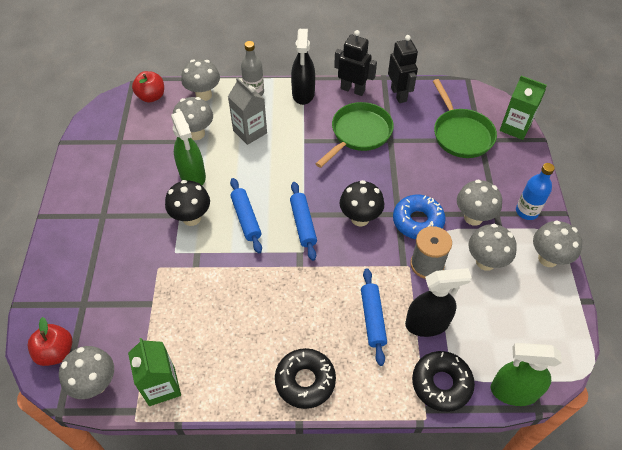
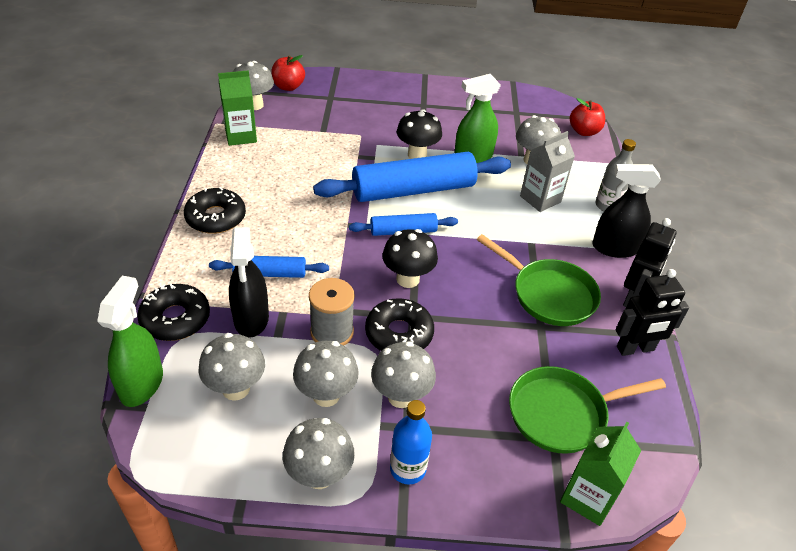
camera: 90 degrees right, 10 degrees down
(203, 95) = (594, 167): grey mushroom -> grey mushroom (236, 389)
(246, 218) = (413, 190): blue rolling pin -> blue rolling pin, size x1.96
(417, 221) = (399, 333): blue donut -> black donut

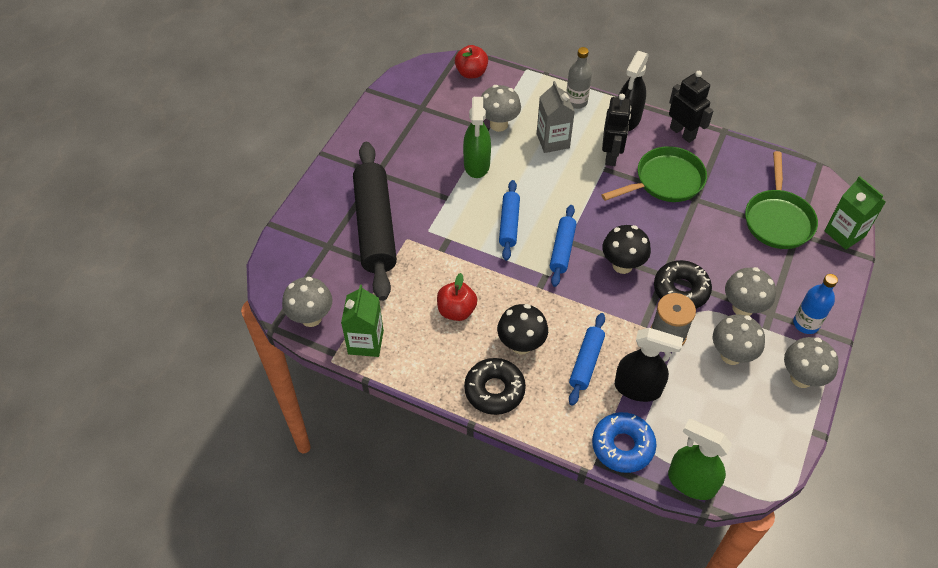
camera: 65 degrees left, 10 degrees up
(175, 319) = (622, 446): black donut -> blue donut
(236, 389) = (711, 415): grey mushroom -> none
(288, 87) = (289, 278): red apple -> red apple (456, 311)
(363, 116) = (375, 227): none -> black rolling pin
(413, 190) = (509, 224): blue rolling pin -> blue rolling pin, size x0.51
(417, 155) = (457, 204): black mushroom -> black mushroom (521, 345)
(635, 349) = (731, 154): black robot -> black robot (611, 155)

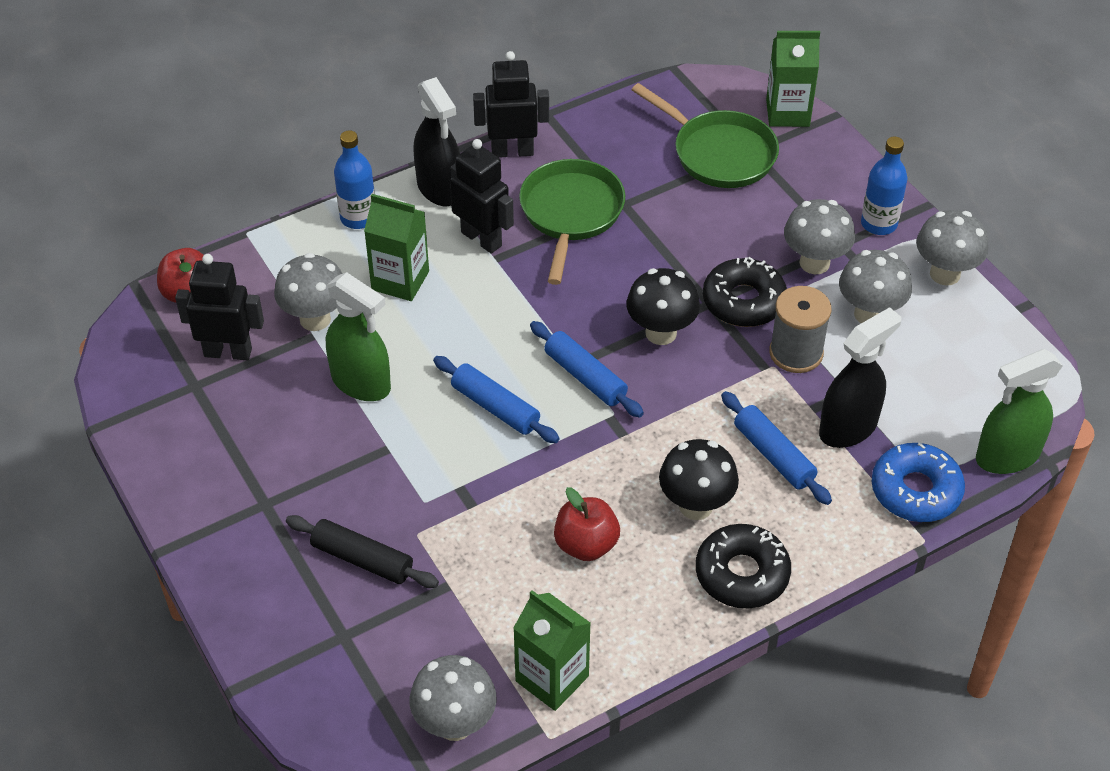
camera: 55 degrees left, 5 degrees down
(375, 227) = (362, 559): black rolling pin -> black rolling pin, size x0.51
(450, 107) = (228, 352): none -> black robot
(553, 141) = (400, 280): grey carton -> green carton
(576, 102) = (358, 218): grey bottle -> blue bottle

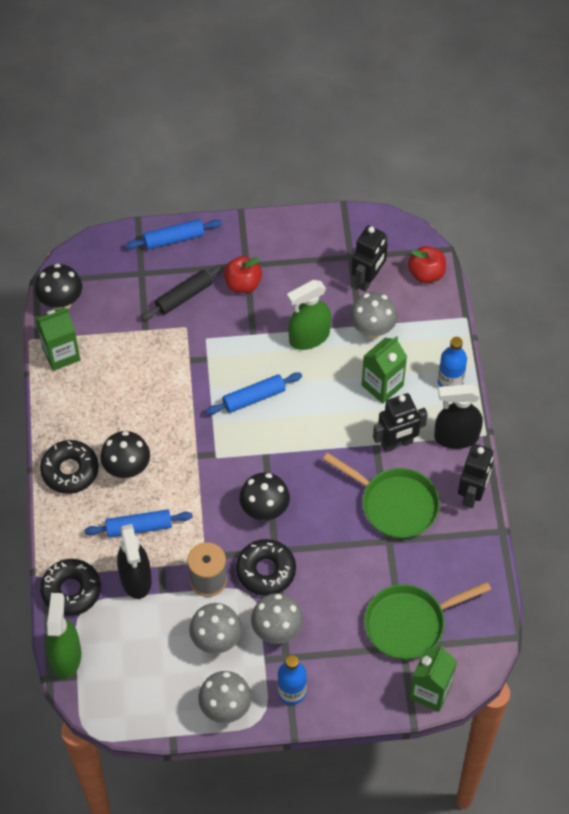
camera: 115 degrees right, 10 degrees up
(455, 724) = (61, 302): grey mushroom -> black mushroom
(585, 377) = (252, 454): blue rolling pin -> blue rolling pin (174, 239)
(586, 545) = (133, 403): red apple -> red apple (243, 284)
(915, 491) = (71, 590): blue donut -> black donut

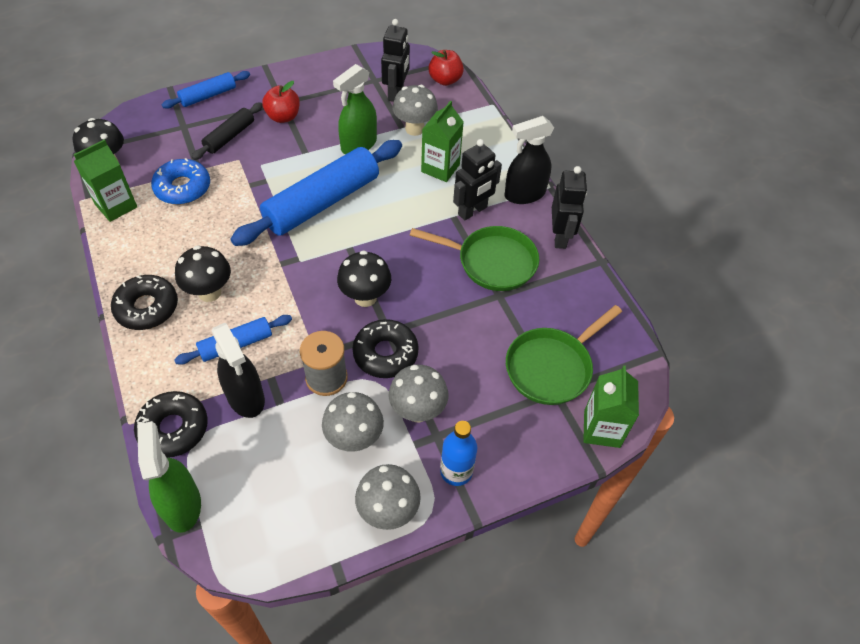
camera: 20 degrees left, 5 degrees down
(126, 348) = (183, 188): none -> blue donut
(254, 398) = (322, 203): blue rolling pin -> blue rolling pin, size x1.96
(450, 381) = (500, 153): blue bottle -> none

